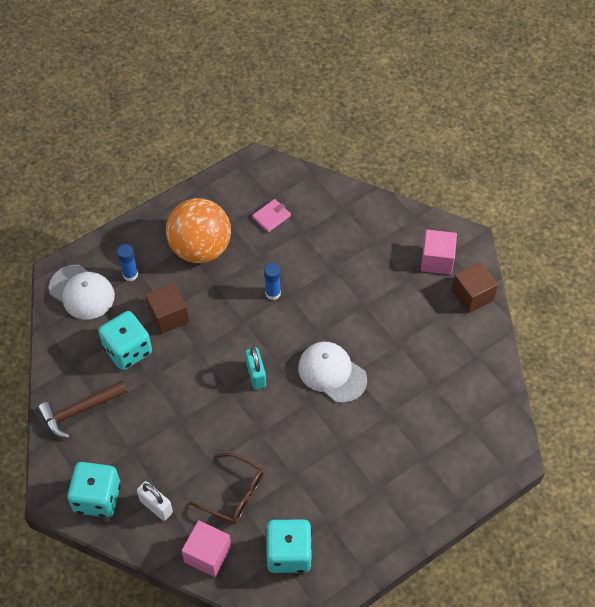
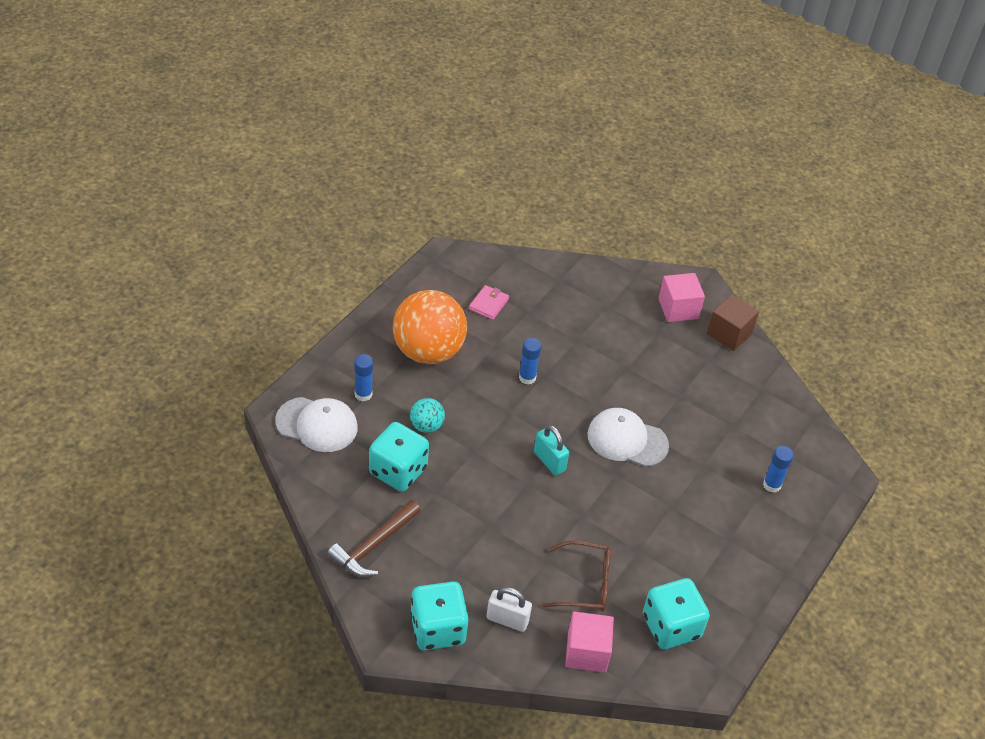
camera: 25 degrees left, 10 degrees down
(169, 316) = (426, 426): brown cube -> turquoise ball
(440, 450) = (771, 485): none -> blue glue stick

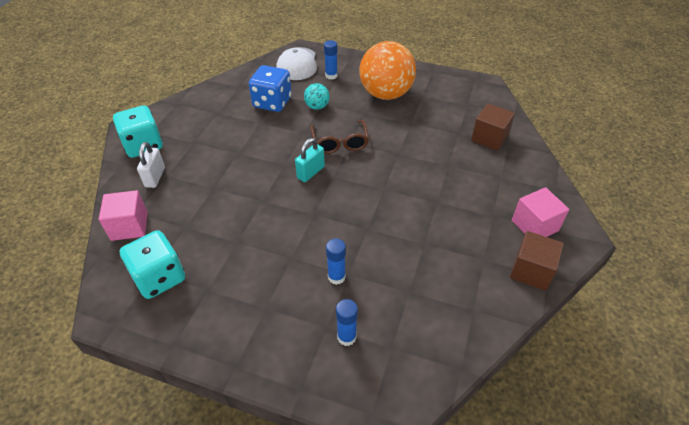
camera: 80 degrees right, 0 degrees up
(374, 545) = (207, 105): brown hammer -> none
(398, 471) = (272, 102): turquoise dice -> blue dice
(488, 304) = (452, 112): pink wallet -> none
(527, 378) = (390, 145): blue glue stick -> blue glue stick (336, 277)
(544, 290) = (489, 138): none -> brown cube
(585, 584) = (195, 214): brown glasses -> brown glasses (340, 143)
(627, 440) = (354, 215): white cap -> none

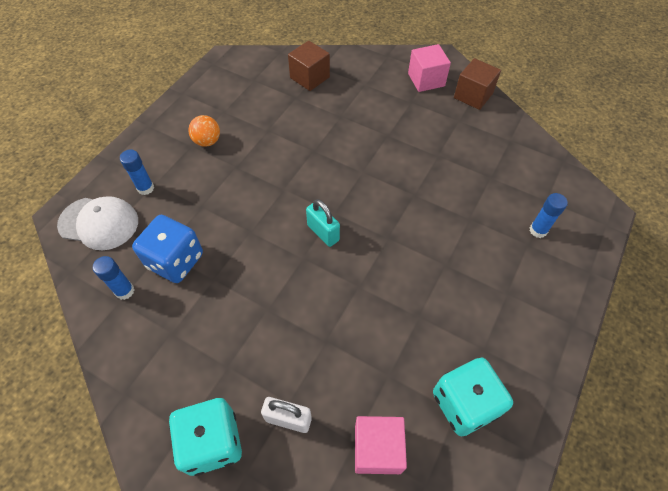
camera: 80 degrees left, 10 degrees up
(317, 106) = (204, 211): turquoise ball -> none
(336, 277) = (472, 229): blue glue stick -> blue glue stick (125, 291)
(340, 143) = (281, 198): brown glasses -> none
(386, 94) = (207, 141): orange ball -> orange ball, size x0.45

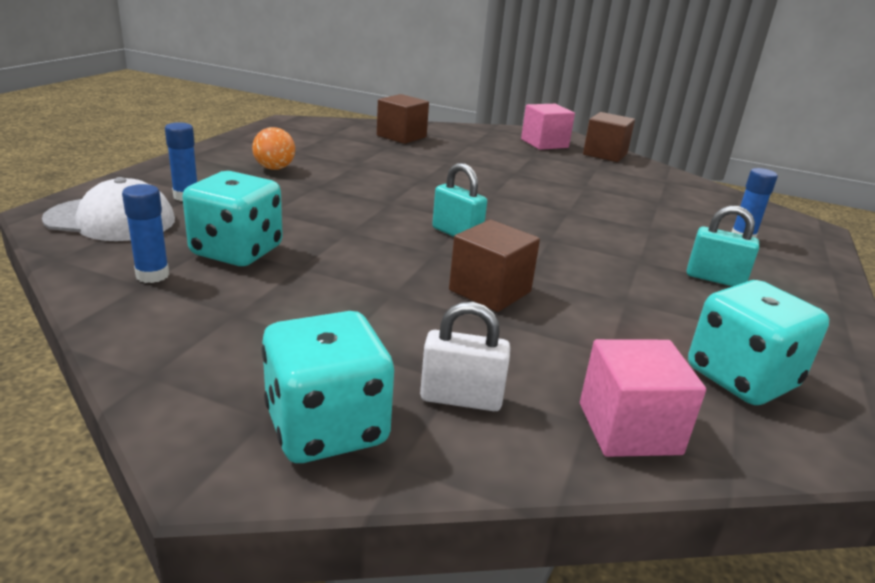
camera: 10 degrees left, 30 degrees down
(175, 261) = (237, 251): blue dice -> turquoise dice
(330, 306) = (490, 291): none -> brown cube
(493, 288) = (715, 279): none -> turquoise padlock

